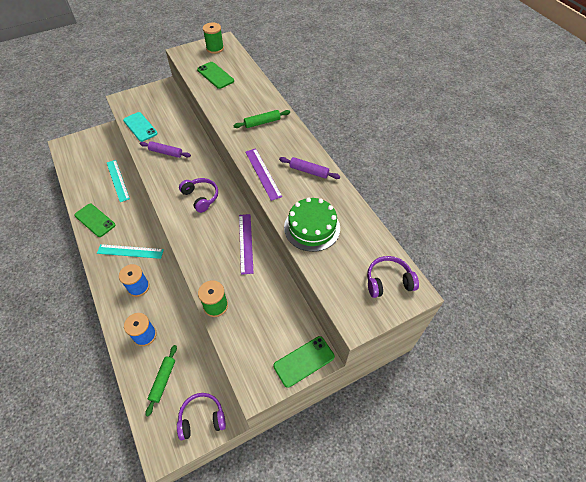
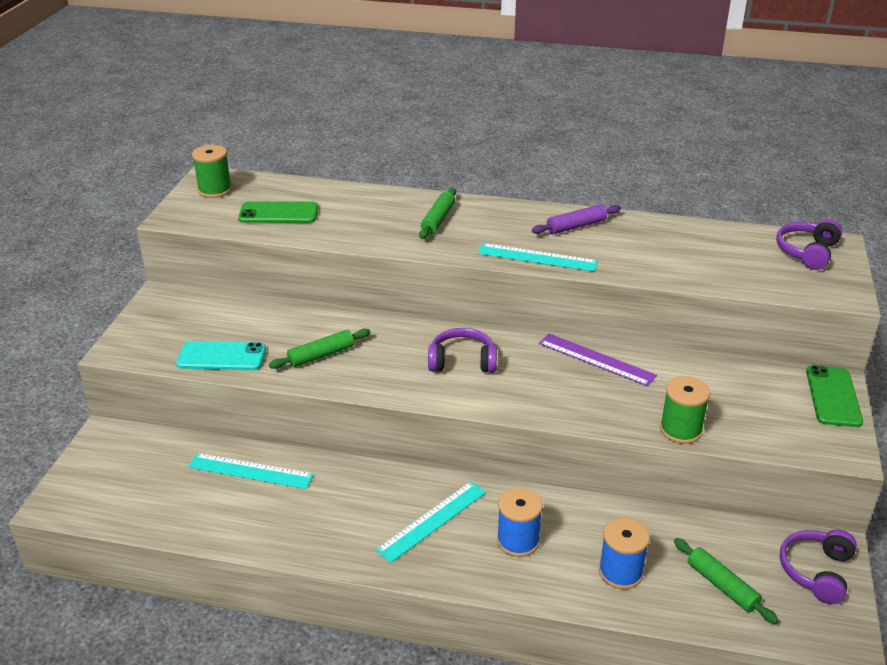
camera: 50 degrees left, 20 degrees down
(95, 220) = (310, 536): green phone -> none
(166, 152) = (321, 355): purple rolling pin -> green rolling pin
(263, 173) = (537, 257): purple ruler -> turquoise ruler
(312, 227) = (674, 263): green cake -> none

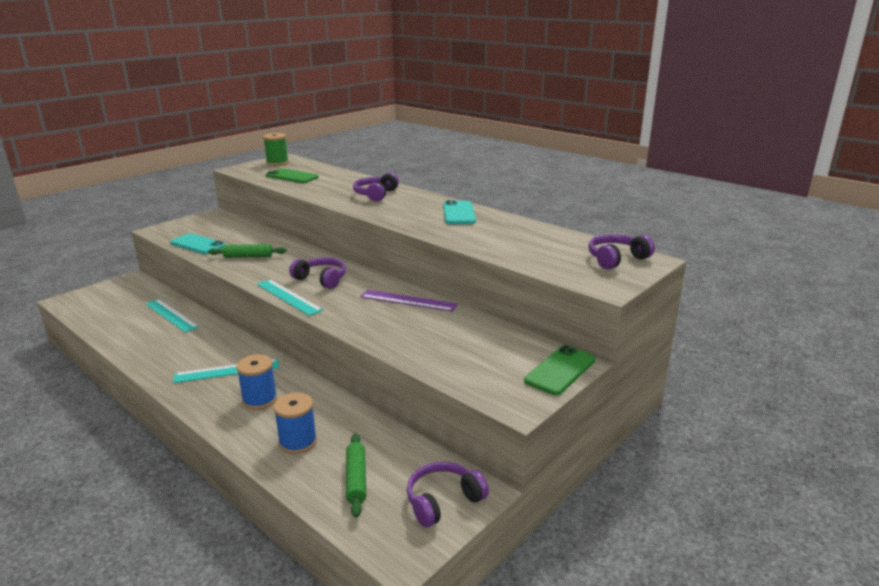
camera: 30 degrees right, 10 degrees down
(438, 219) = (375, 194): green rolling pin -> purple headphones
(537, 257) = (405, 221): turquoise ruler -> turquoise ruler (288, 297)
(576, 226) = (459, 213): purple rolling pin -> turquoise phone
(596, 359) = (408, 300): purple ruler -> purple ruler turned 45 degrees counterclockwise
(680, 430) = (406, 353): green spool -> none

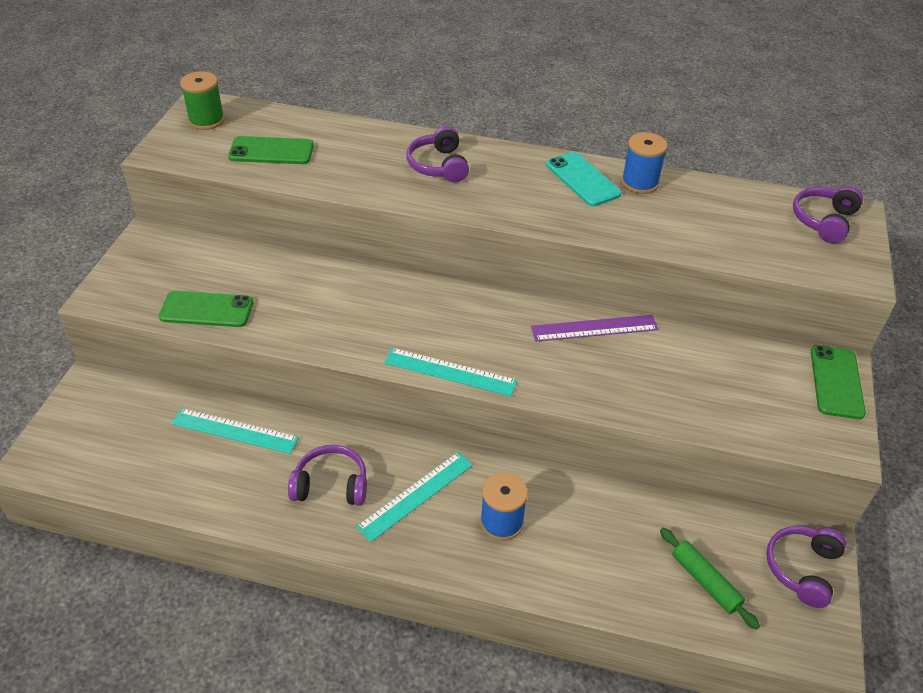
camera: 30 degrees left, 20 degrees up
(198, 244) = (207, 310): turquoise phone -> green phone
(248, 256) = (310, 312): green rolling pin -> none
(298, 442) = (603, 562): blue spool -> blue spool (639, 183)
(321, 279) = (455, 325): purple headphones -> purple headphones (331, 485)

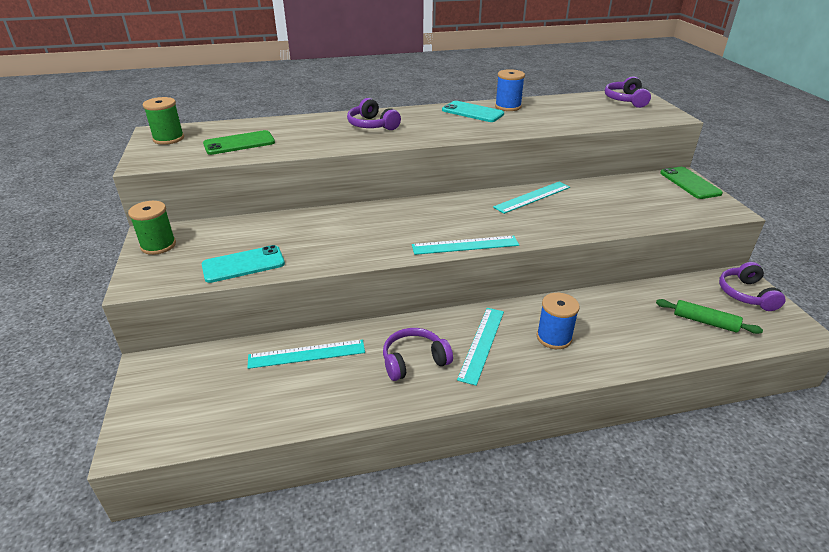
camera: 25 degrees left, 10 degrees down
(145, 253) = (158, 245): none -> green spool
(207, 310) = (243, 264): green phone -> turquoise phone
(594, 328) = (532, 197): purple ruler -> turquoise ruler

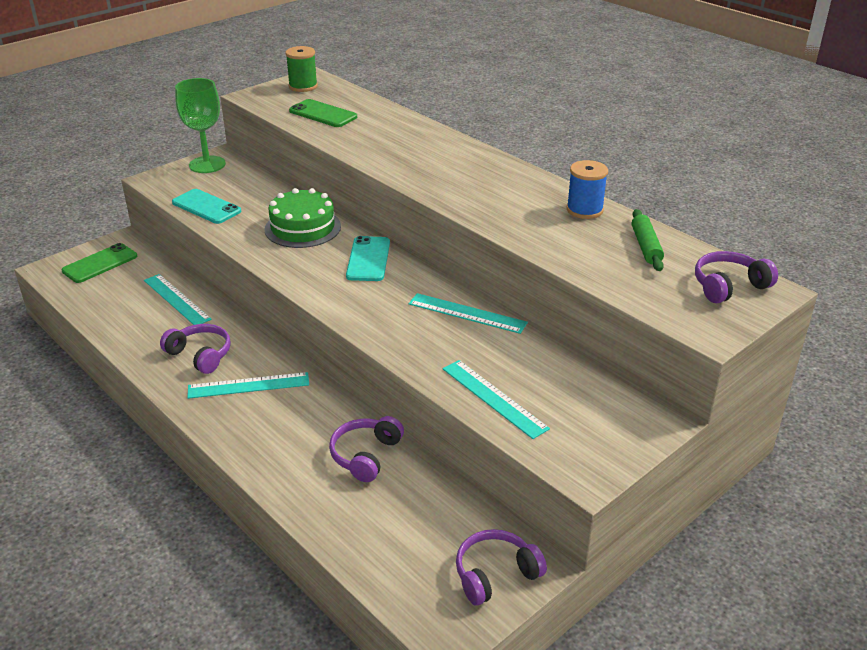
camera: 60 degrees right, 0 degrees up
(158, 245) = (207, 164): green spool -> green goblet
(344, 226) = (302, 228): none -> green cake
(372, 125) = (431, 154): purple headphones -> purple headphones (366, 455)
(465, 245) = (321, 299): turquoise ruler -> turquoise ruler (494, 398)
(472, 112) = (537, 194): turquoise phone -> turquoise phone (368, 259)
(554, 337) = (288, 428): blue spool -> none
(690, 183) = (643, 430): green phone -> green phone (100, 264)
(705, 322) = (400, 540): green rolling pin -> green rolling pin (646, 246)

